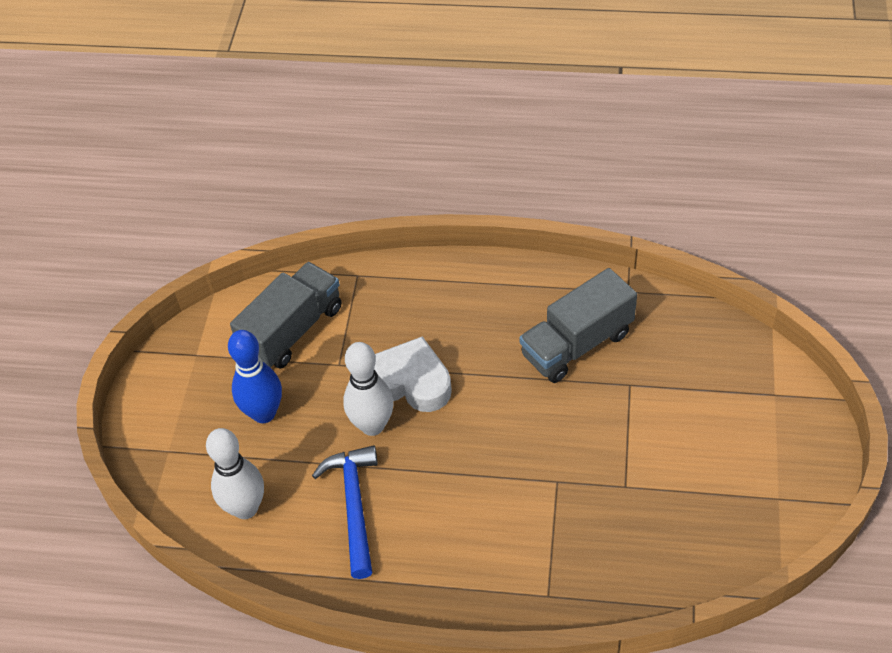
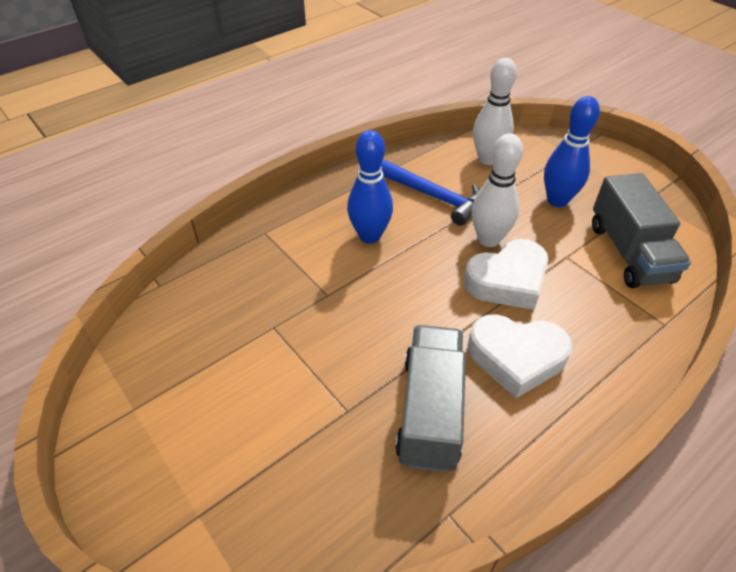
camera: 130 degrees right, 5 degrees down
(461, 510) = (370, 236): none -> blue bowling pin
(482, 331) = (516, 358): none -> white heart

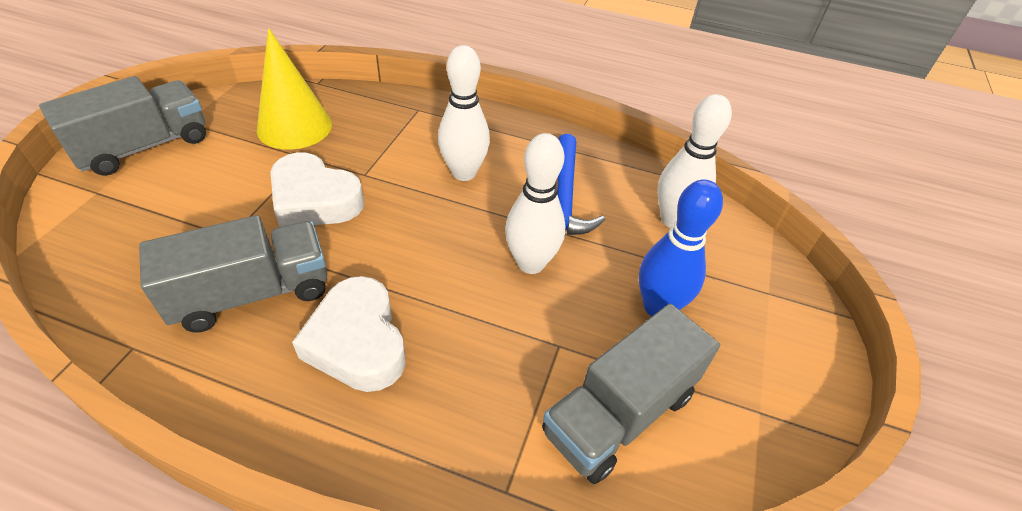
camera: 55 degrees right, 0 degrees up
(150, 456) = (144, 147): none -> grey truck
(219, 322) = (294, 126): none -> yellow cone
(370, 236) = (464, 173): blue bowling pin -> white bowling pin
(507, 281) = (474, 300): white heart -> white heart (314, 200)

